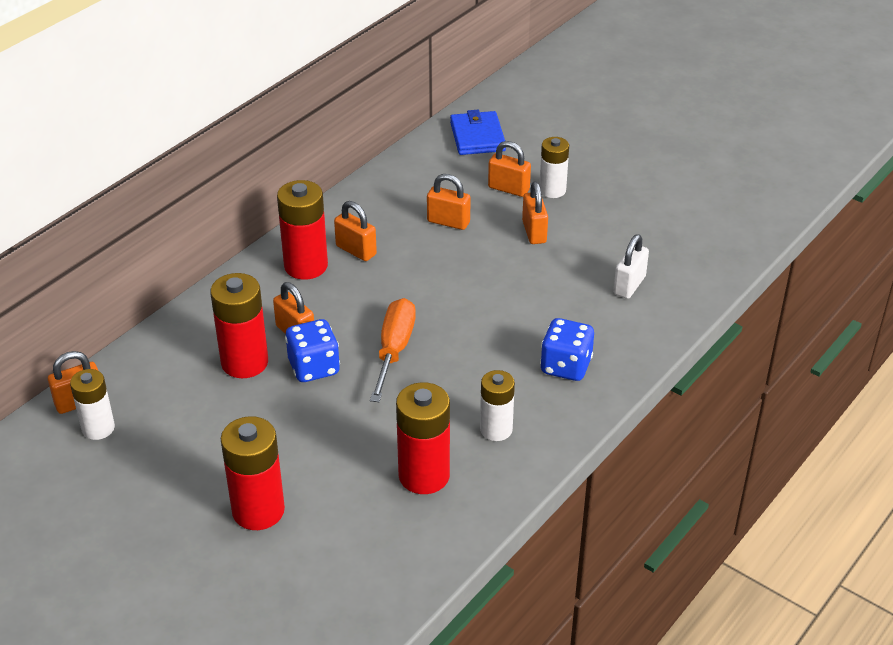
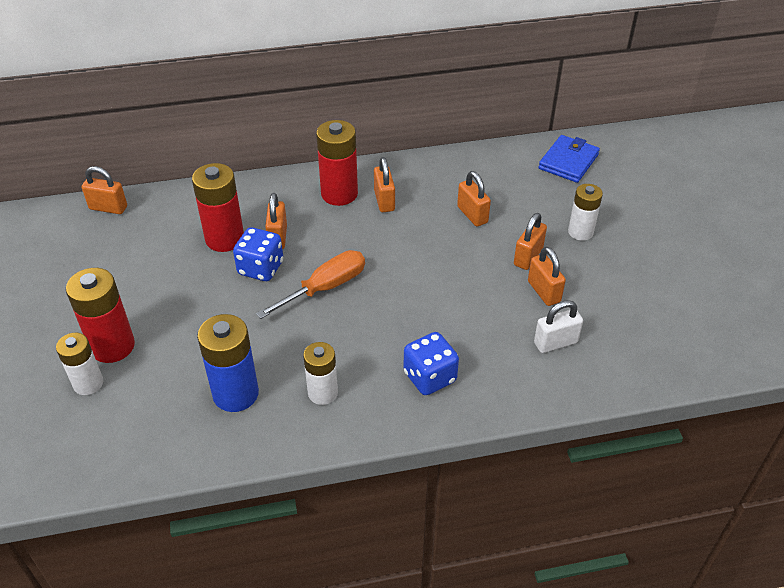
camera: 40 degrees right, 5 degrees up
(98, 428) = (97, 231): white battery -> white battery (88, 383)
(424, 475) = (235, 394): red battery -> blue battery
(508, 189) = (547, 213): orange padlock -> orange padlock (544, 292)

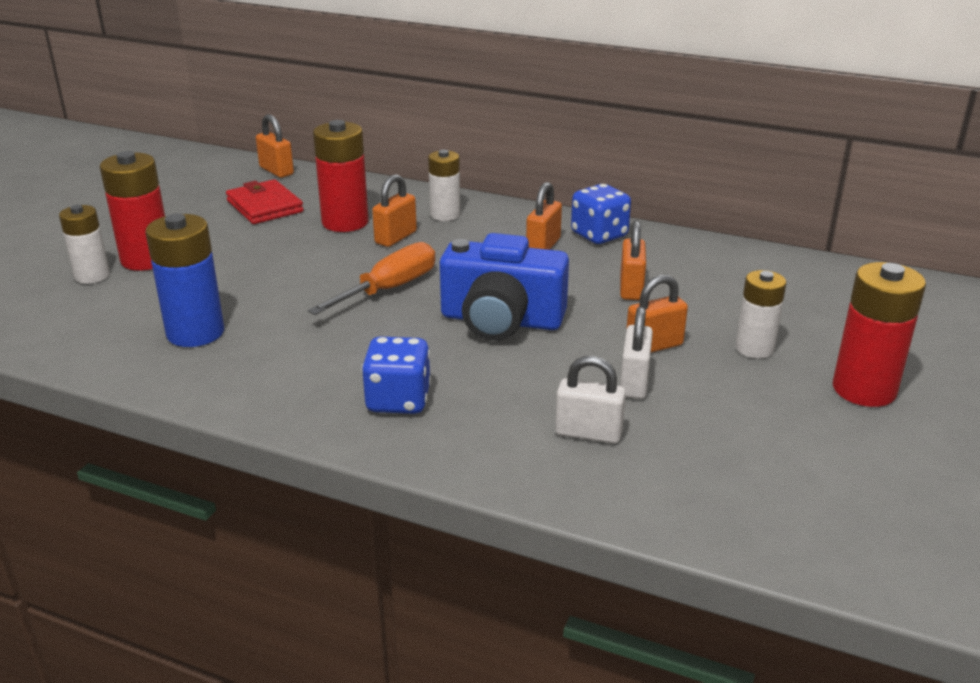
camera: 35 degrees right, 15 degrees down
(143, 250) = (264, 206): none -> red wallet
(261, 268) = (348, 253): blue dice -> blue dice (599, 235)
(323, 393) = (273, 366): white battery -> white battery (445, 215)
(325, 288) = (389, 289): orange screwdriver -> orange screwdriver turned 45 degrees counterclockwise
(339, 194) = (502, 226): red battery -> red battery (864, 390)
(423, 280) = (501, 320): none -> blue camera
(544, 292) = (634, 383): orange padlock -> white padlock
(568, 162) = (818, 283): blue wallet -> none

